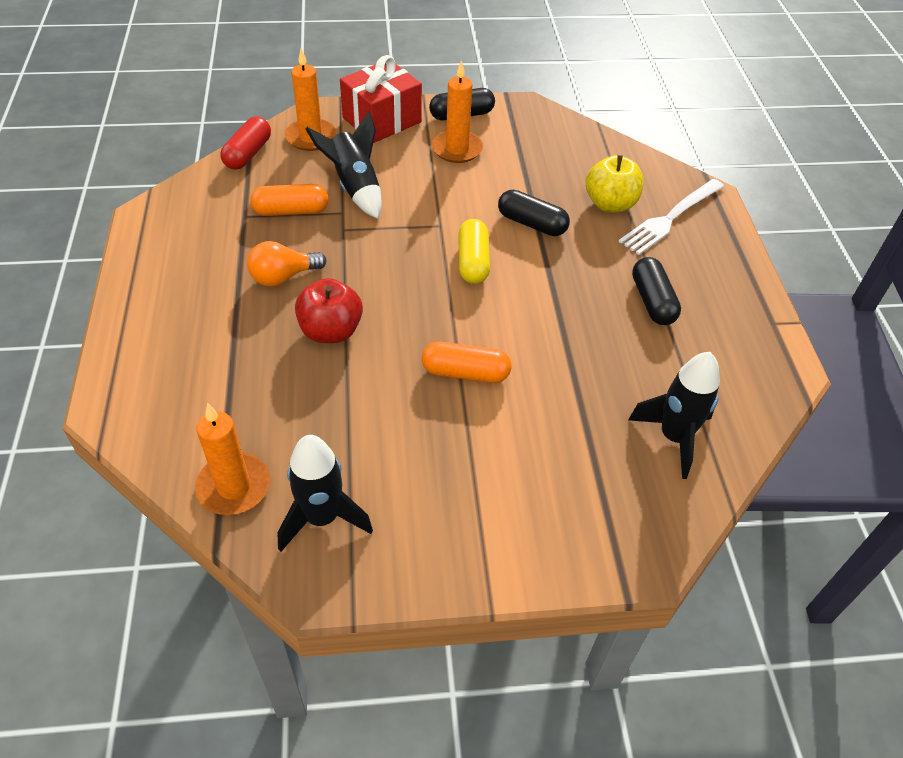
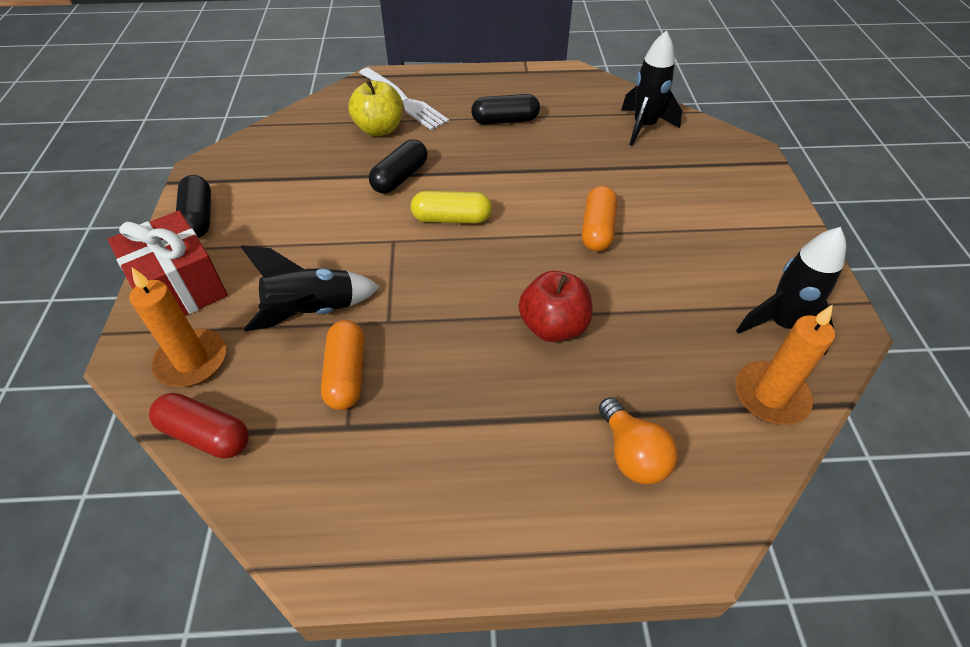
camera: 85 degrees left, 0 degrees up
(283, 277) = (468, 374): orange light bulb -> orange light bulb (632, 454)
(457, 149) = (264, 223): orange candle -> none

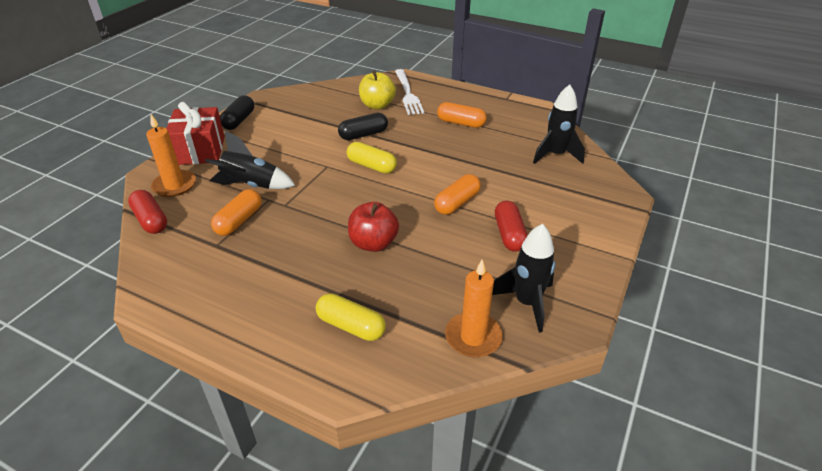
camera: 30 degrees right, 10 degrees down
(505, 120) = (461, 123): black capsule -> orange capsule
(632, 454) = (351, 326): orange light bulb -> yellow capsule
(688, 247) = (509, 234): none -> red capsule

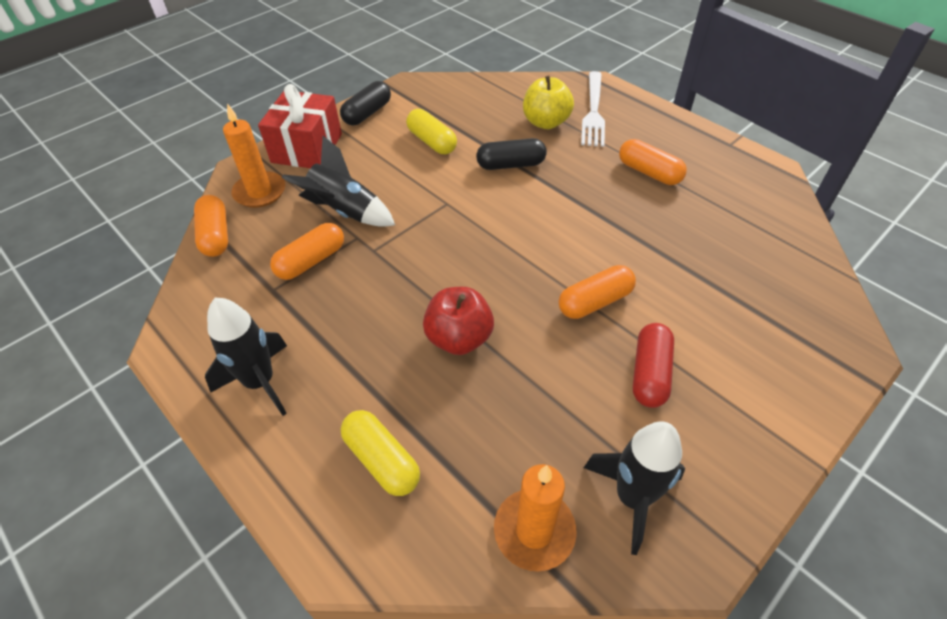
camera: 20 degrees right, 10 degrees up
(151, 220) = (216, 235): red capsule -> orange capsule
(371, 166) = (502, 216): yellow capsule -> yellow capsule (432, 142)
(555, 155) = (769, 255): black rocket -> black rocket (260, 382)

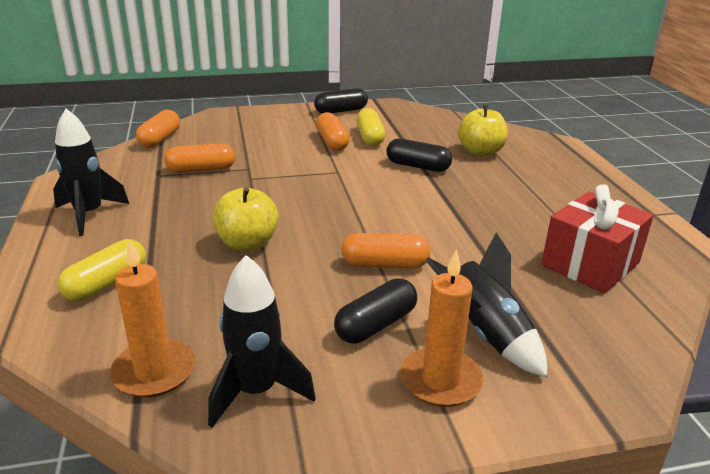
camera: 30 degrees right, 20 degrees down
(260, 192) = (215, 128): orange candle -> orange candle (440, 380)
(307, 148) = (274, 116): red gift -> red gift (590, 264)
(345, 212) = (257, 153): black rocket -> black rocket (485, 334)
(382, 460) = (106, 283): yellow capsule -> yellow capsule turned 45 degrees clockwise
(459, 338) = (247, 244): red apple -> yellow apple
(593, 111) = (534, 157): white fork -> none
(649, 172) = (541, 206): orange capsule -> orange capsule (332, 142)
(649, 373) = (376, 325): red capsule -> black capsule

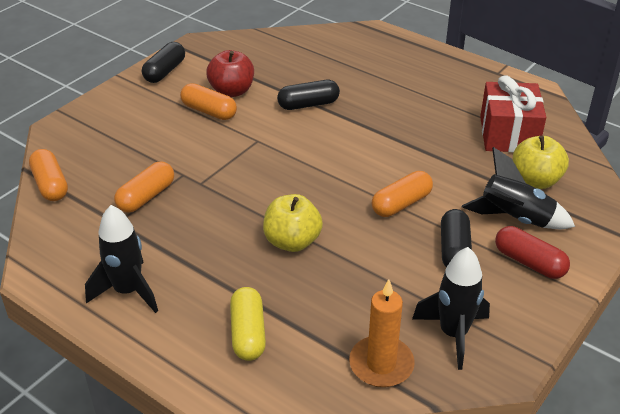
camera: 40 degrees left, 10 degrees up
(370, 137) = (232, 91): yellow capsule -> red apple
(440, 380) = (529, 262): orange candle -> red capsule
(480, 152) = (333, 67): yellow apple -> yellow apple (535, 181)

